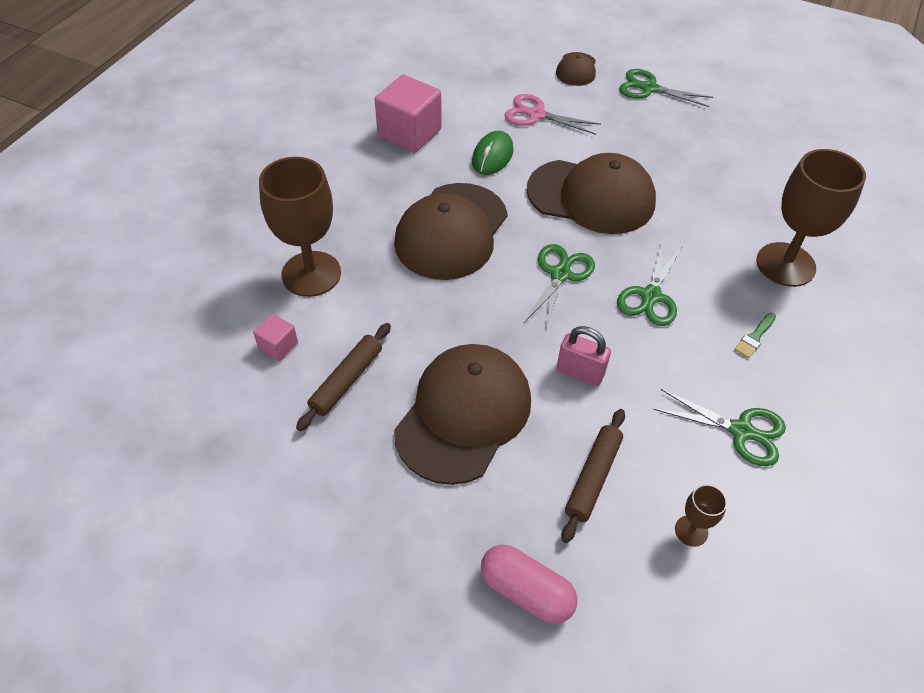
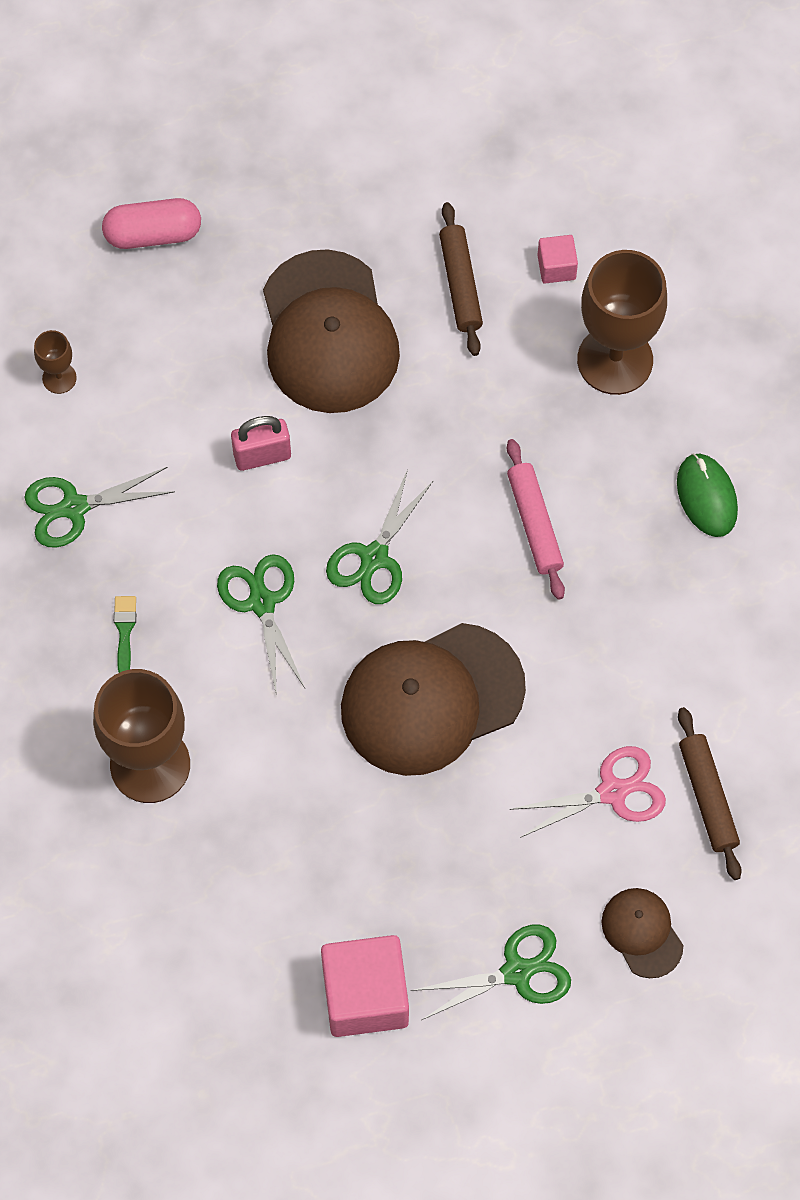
camera: 140 degrees right, 15 degrees up
(409, 133) = (726, 630): pink cube -> pink cube (365, 995)
(451, 231) = (534, 523): brown cap -> pink rolling pin
(492, 156) = (597, 672): green mouse -> green mouse (706, 497)
(560, 274) = (374, 558): green scissors -> green scissors turned 45 degrees clockwise
(592, 478) = (172, 362): brown rolling pin -> brown rolling pin (708, 797)

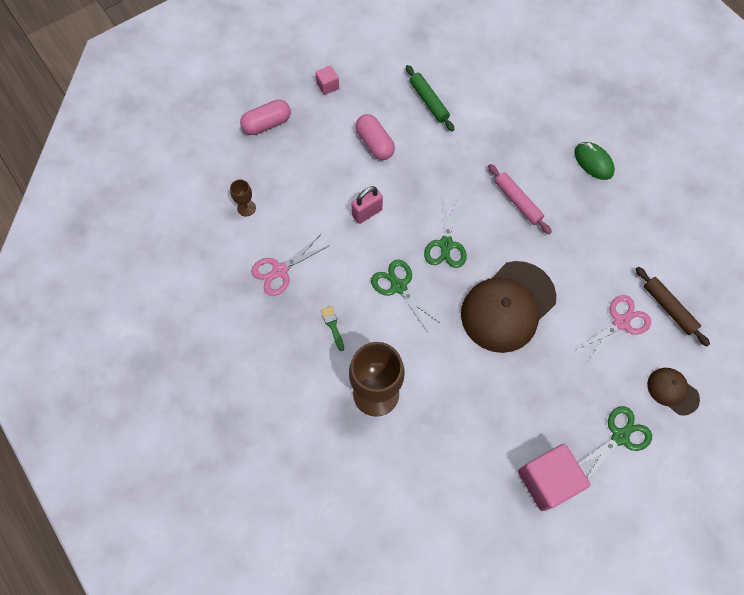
camera: 20 degrees left, 0 degrees up
(74, 507) = (280, 270): green scissors -> pink scissors
(329, 333) = (375, 143): brown cap -> pink capsule
(460, 284) = (428, 101): brown rolling pin -> green rolling pin
(556, 267) = (471, 80): pink cube -> pink cube (327, 86)
(615, 360) = (518, 113): brown goblet -> none

